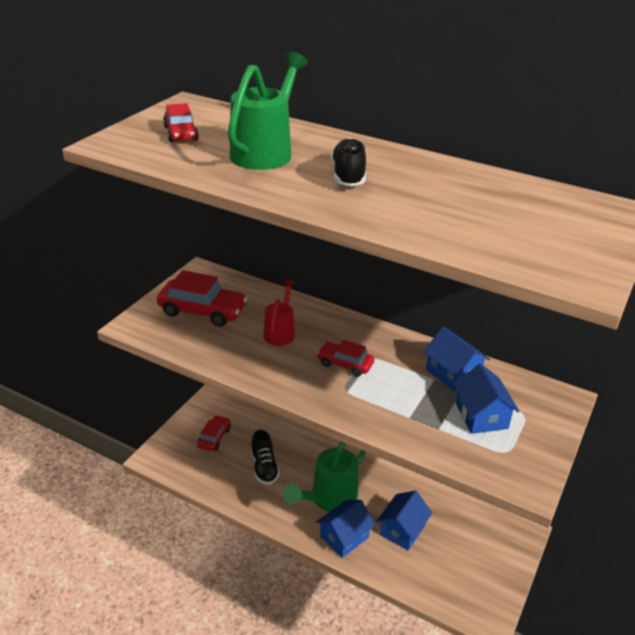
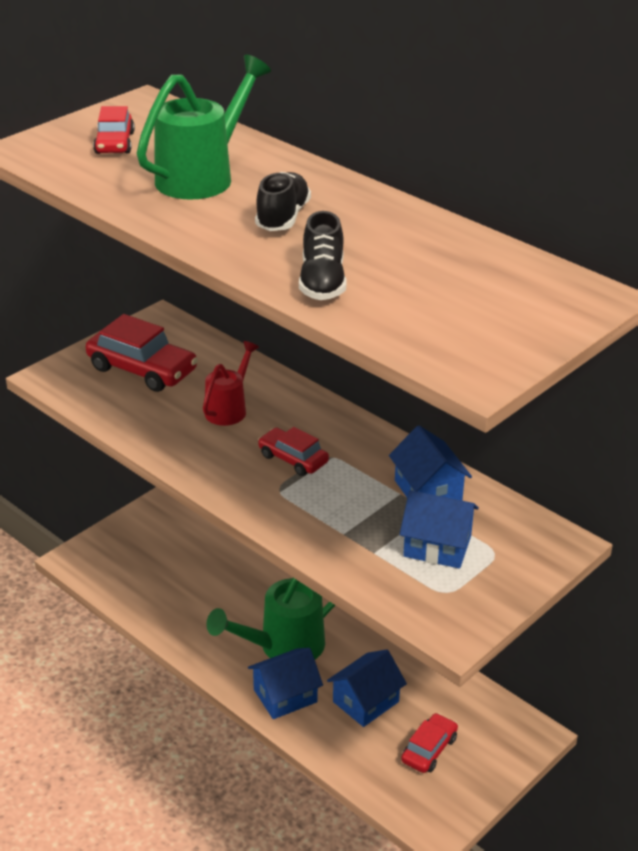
camera: 15 degrees right, 0 degrees up
(214, 437) = (161, 547): red car -> red car (429, 749)
(264, 467) = (212, 594): black shoe -> black shoe (322, 282)
(481, 416) = (437, 546): blue house -> blue house turned 75 degrees counterclockwise

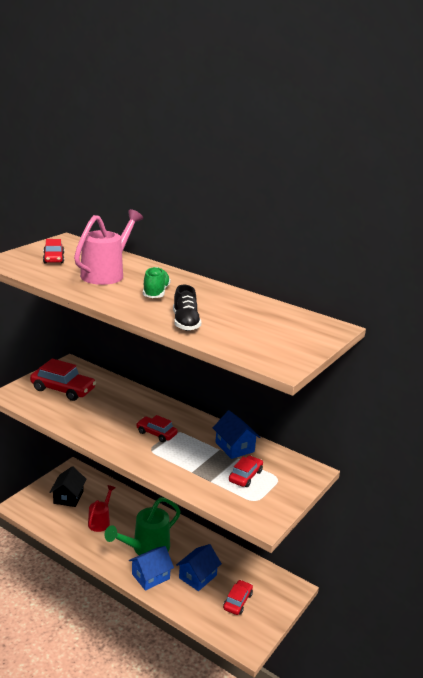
camera: 10 degrees left, 10 degrees down
(160, 548) = (68, 497): none -> black house
(202, 177) = (106, 274): green watering can -> pink watering can
(229, 409) = (115, 408): red watering can -> red watering can (100, 521)
(283, 218) = (156, 293): black shoe -> green shoe
(437, 546) = (245, 476): blue house -> red car

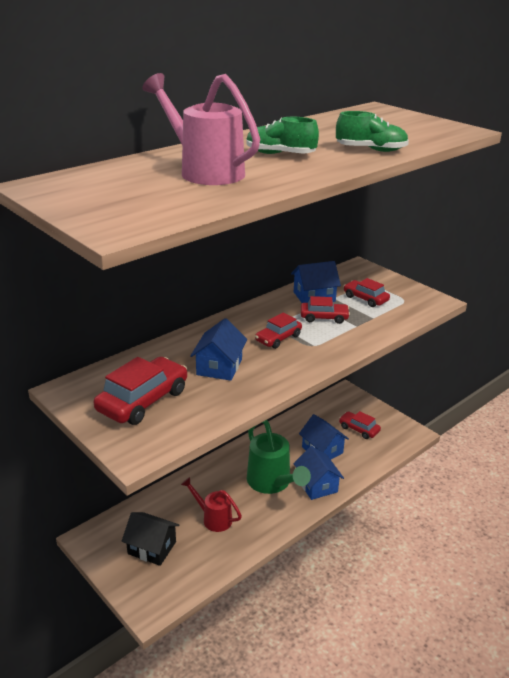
camera: 75 degrees left, 5 degrees up
(53, 258) = (123, 196): red car -> red car (324, 317)
(108, 412) = (219, 367): none -> blue house
(185, 323) = (371, 150): black shoe -> green shoe

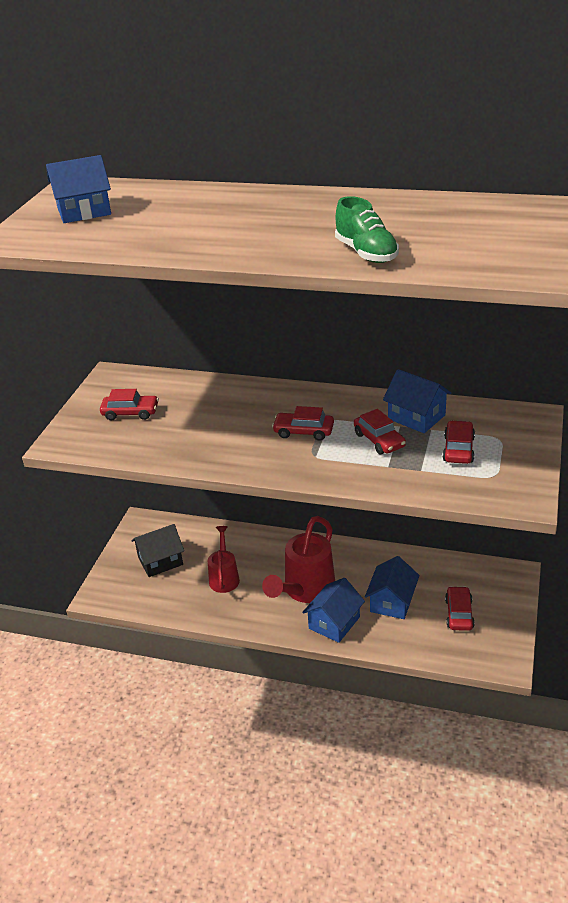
camera: 60 degrees right, 5 degrees up
(143, 400) = (130, 413): red car -> red car, size x0.59
(152, 548) = (160, 561): black house -> black house turned 75 degrees clockwise
(205, 171) = (184, 217): pink watering can -> none
(219, 367) = (218, 423): blue house -> blue house (84, 211)
(272, 483) = (306, 590): green watering can -> red watering can
(280, 154) = (281, 224): green shoe -> none

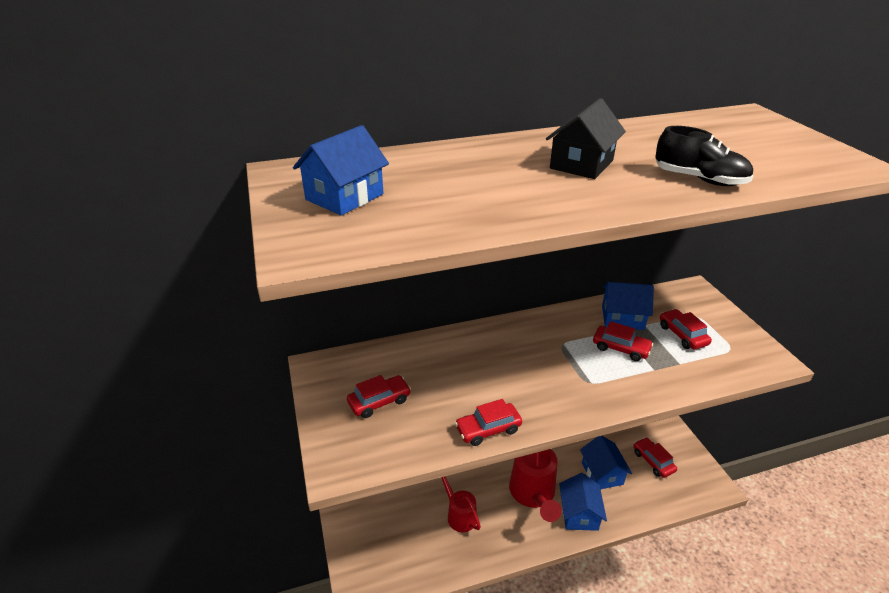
camera: 35 degrees left, 0 degrees up
(160, 561) = (389, 525): black house -> black house (581, 164)
(303, 431) = (555, 362): red car -> red car (488, 429)
(366, 253) = (699, 179): green shoe -> black shoe

